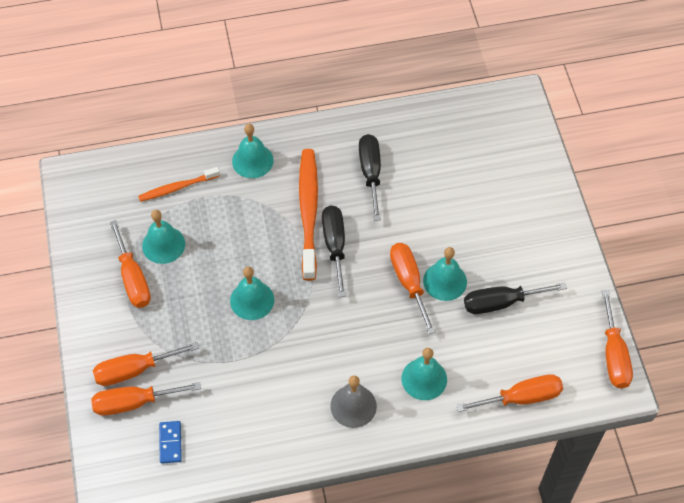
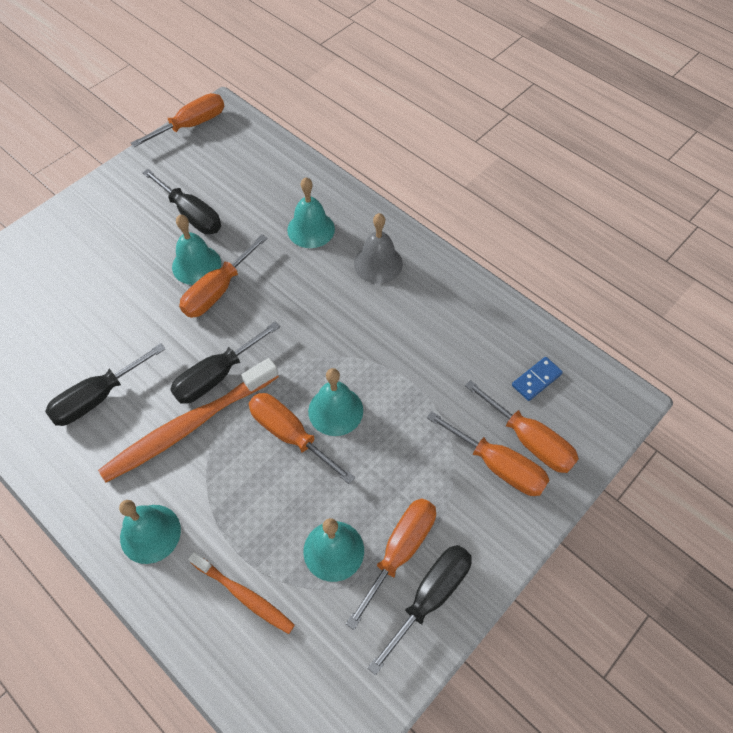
camera: 125 degrees left, 0 degrees up
(95, 277) = (430, 597): none -> black screwdriver
(521, 397) = (276, 161): orange screwdriver -> orange screwdriver (290, 434)

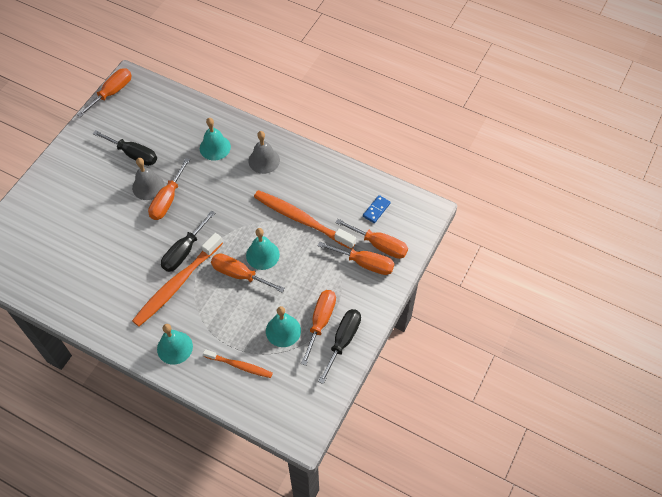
camera: 15 degrees left, 0 degrees up
(97, 397) = (114, 281): black screwdriver -> none
(196, 265) = (148, 186): turquoise bell -> grey bell
(412, 368) = (301, 219): none -> orange toothbrush

